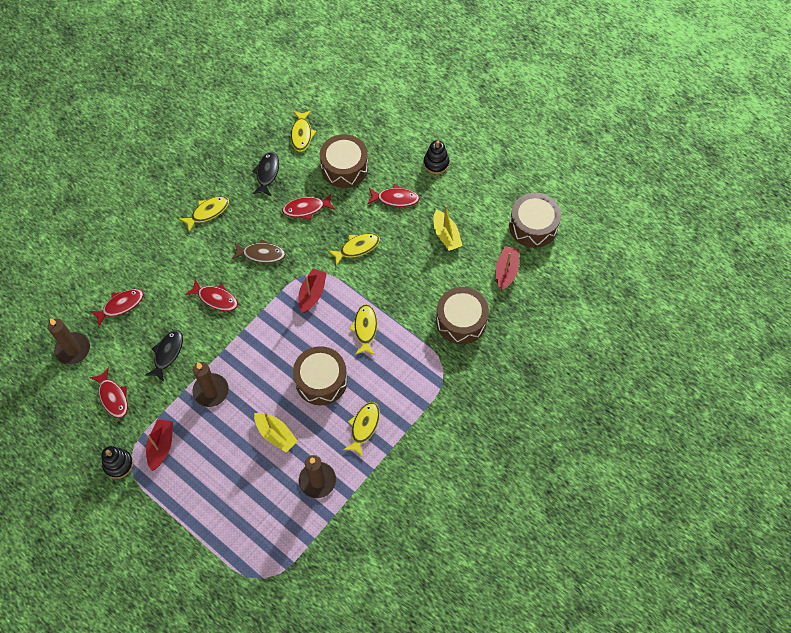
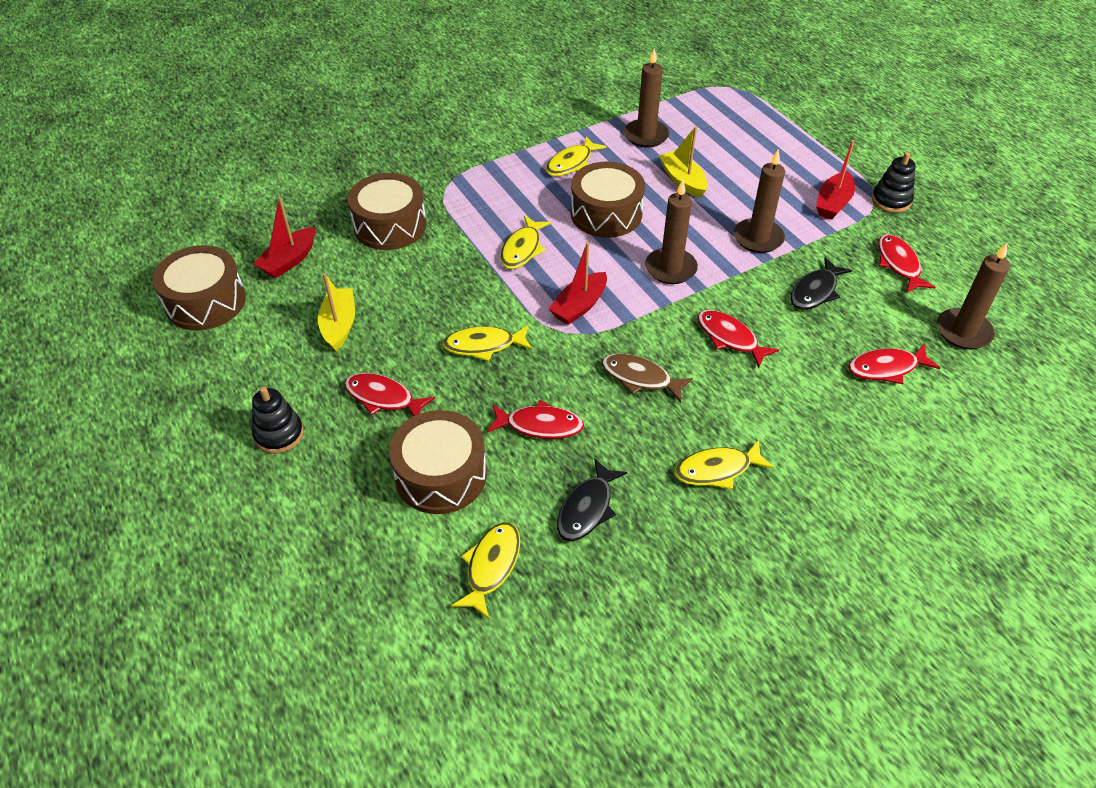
camera: 160 degrees left, 15 degrees down
(264, 343) = (670, 268): none -> brown candle

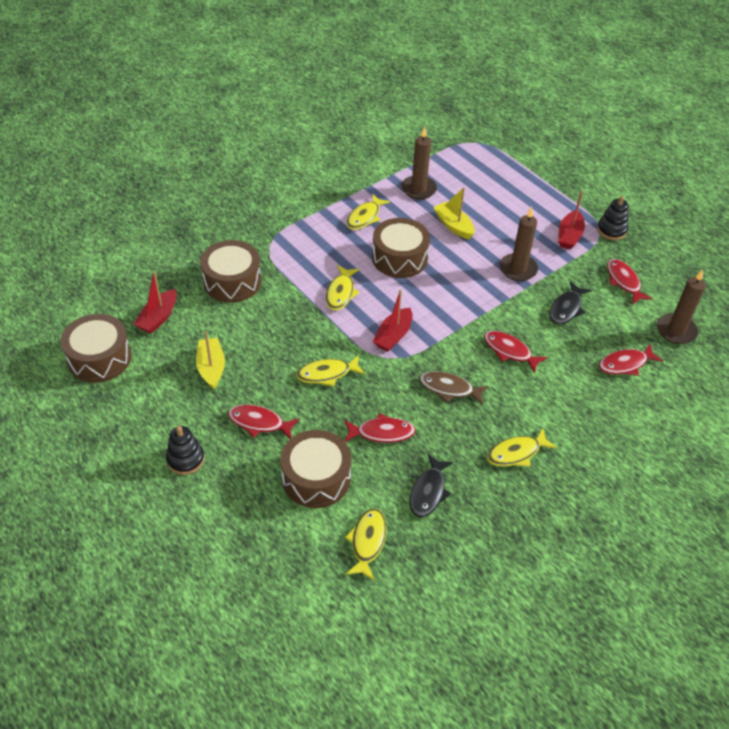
camera: 10 degrees left, 0 degrees up
(670, 268) = (456, 299): brown candle -> none

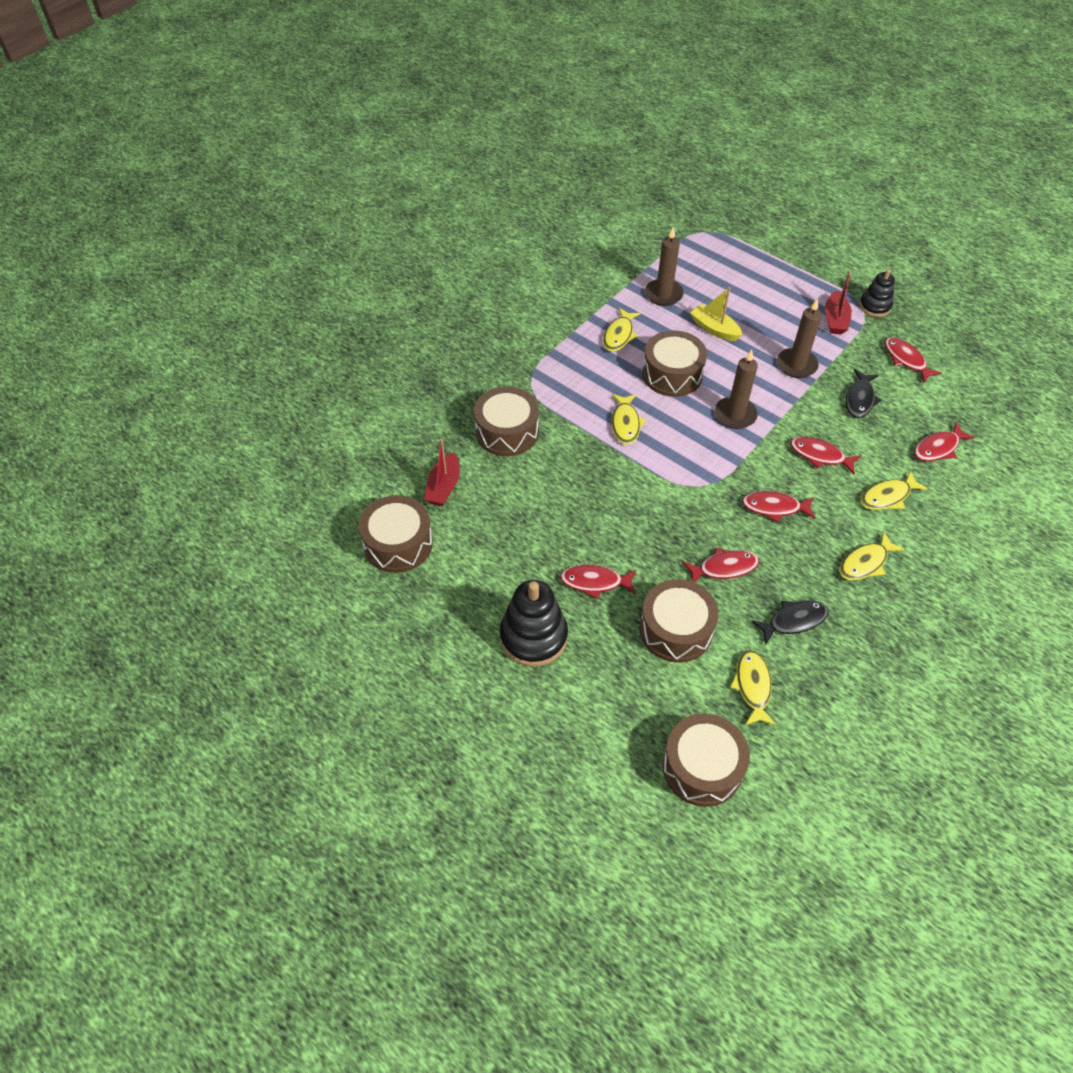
camera: 10 degrees left, 5 degrees up
(185, 459) = (533, 637): black stacking toy -> black stacking toy, size x1.68
(211, 368) = (522, 531): yellow boat -> none
(292, 604) = (702, 767): none -> brown drum
(327, 374) = (645, 515): yellow fish -> yellow fish (888, 496)
(393, 336) = (697, 461): red boat -> none
(428, 491) = (793, 621): black fish -> black fish turned 120 degrees counterclockwise
(449, 389) = (774, 507): brown fish -> red fish
(676, 331) = (974, 403): brown candle -> brown candle (735, 415)

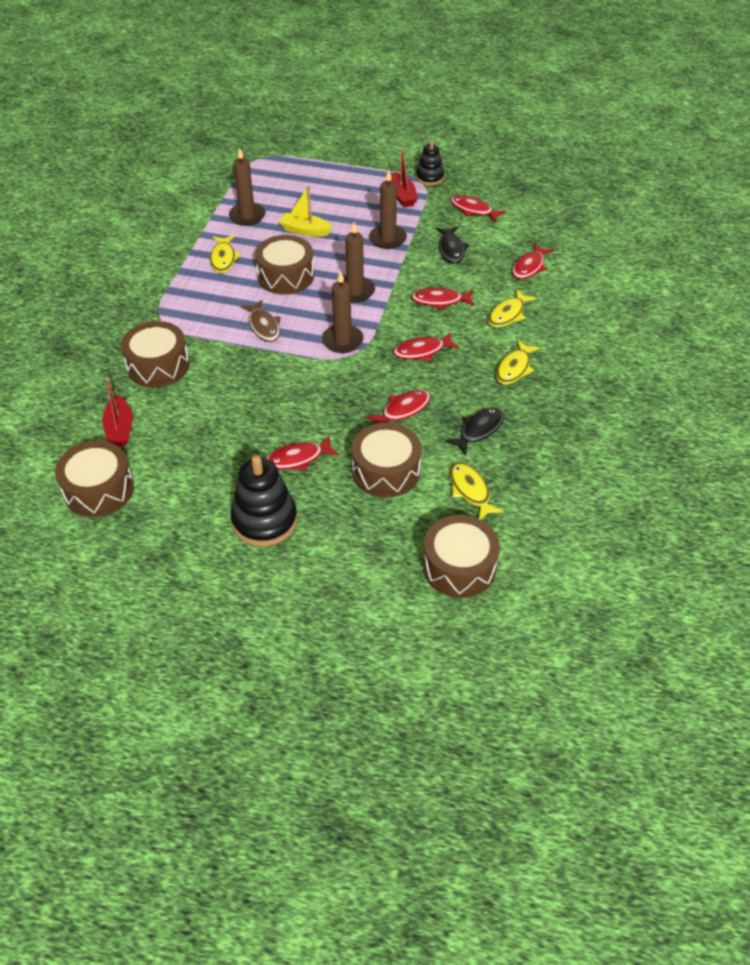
camera: 25 degrees left, 5 degrees down
(625, 424) = (264, 326): yellow fish -> brown fish
(697, 467) = (342, 341): none -> brown candle

